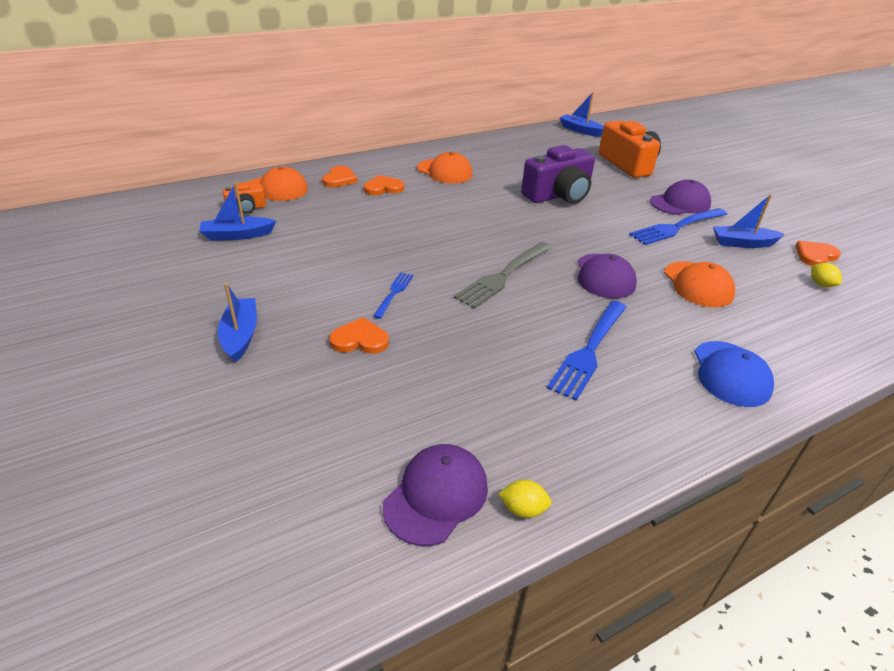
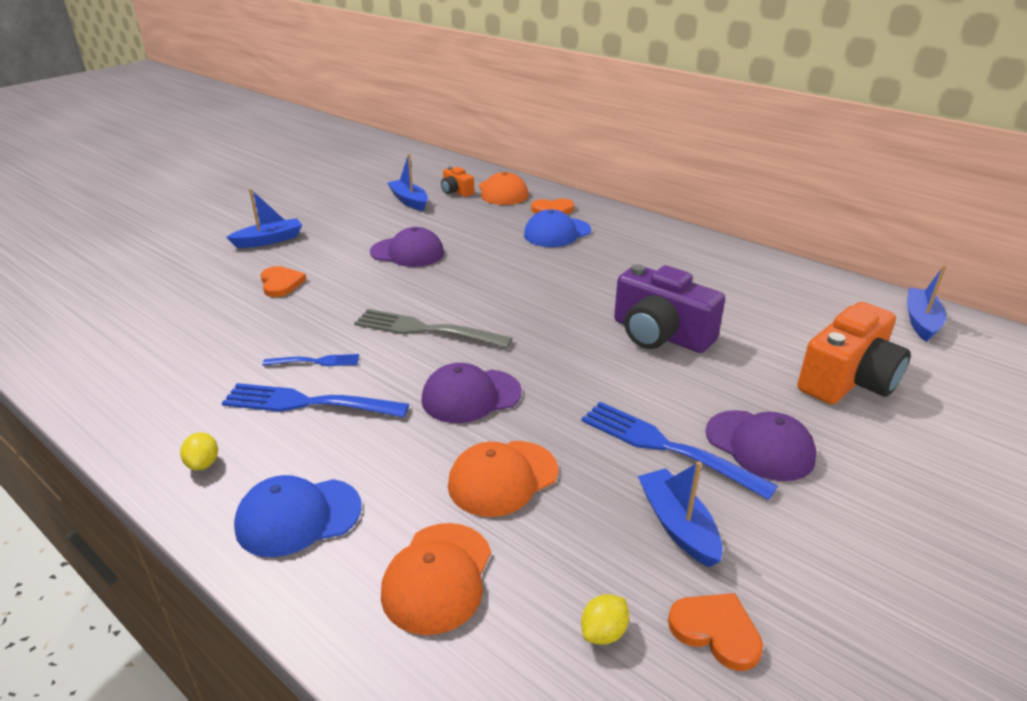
camera: 70 degrees right, 5 degrees down
(383, 188) = (557, 233): orange heart -> blue cap
(394, 293) = (358, 282): blue fork -> blue fork (315, 361)
(436, 496) = (97, 355): purple cap -> purple cap (407, 252)
(445, 171) = (636, 254): orange cap -> orange cap (438, 577)
(523, 509) = (80, 396): yellow lemon -> yellow lemon (203, 464)

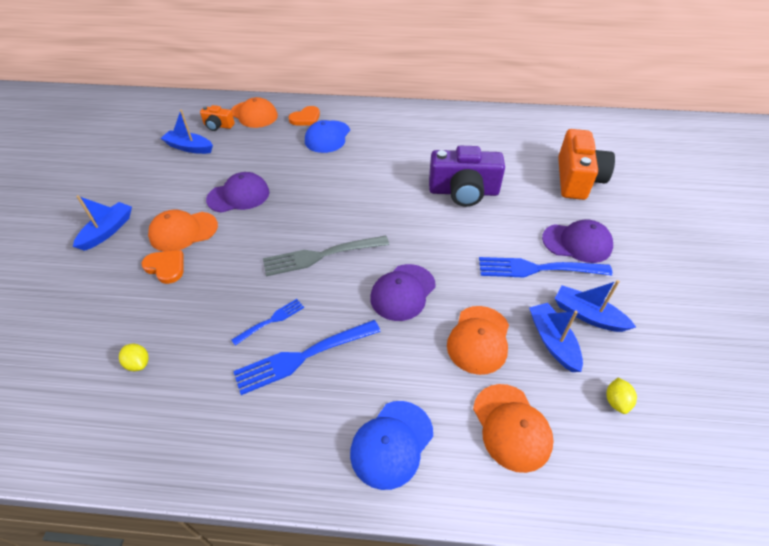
camera: 35 degrees left, 15 degrees up
(203, 464) = (282, 449): yellow lemon -> yellow lemon (138, 363)
(327, 263) = (183, 231): none -> orange cap
(716, 631) = (657, 366): orange heart -> none
(921, 321) = (574, 124): blue boat -> blue boat (552, 341)

